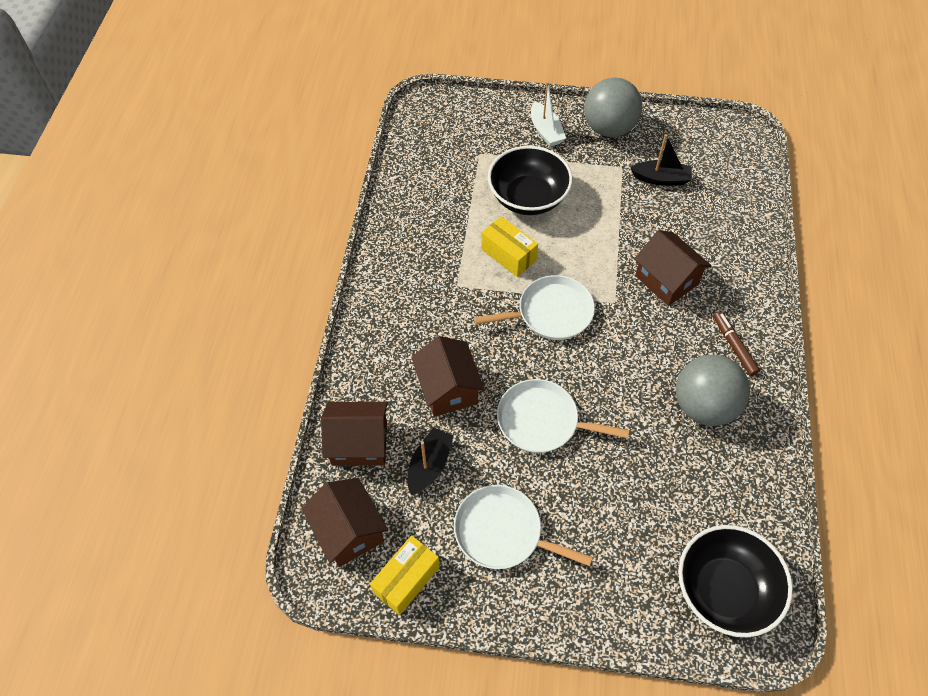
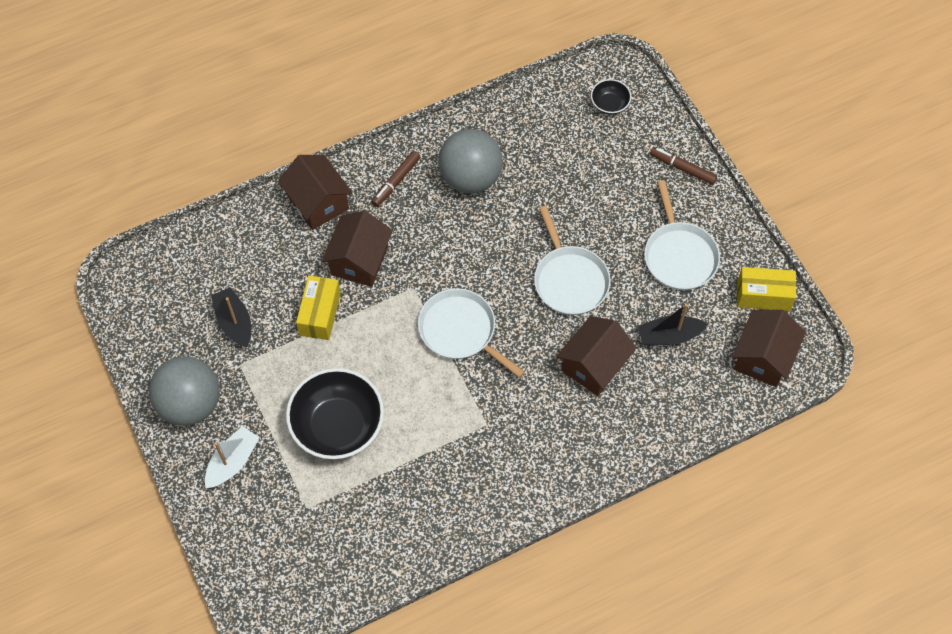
camera: 125 degrees left, 5 degrees up
(359, 443) = (692, 399): brown house -> brown house (318, 202)
(508, 255) = (421, 402): yellow box -> yellow box (320, 314)
(599, 608) = (682, 168): none -> brown marker
(724, 590) = (609, 104): black bowl -> black bowl, size x0.47

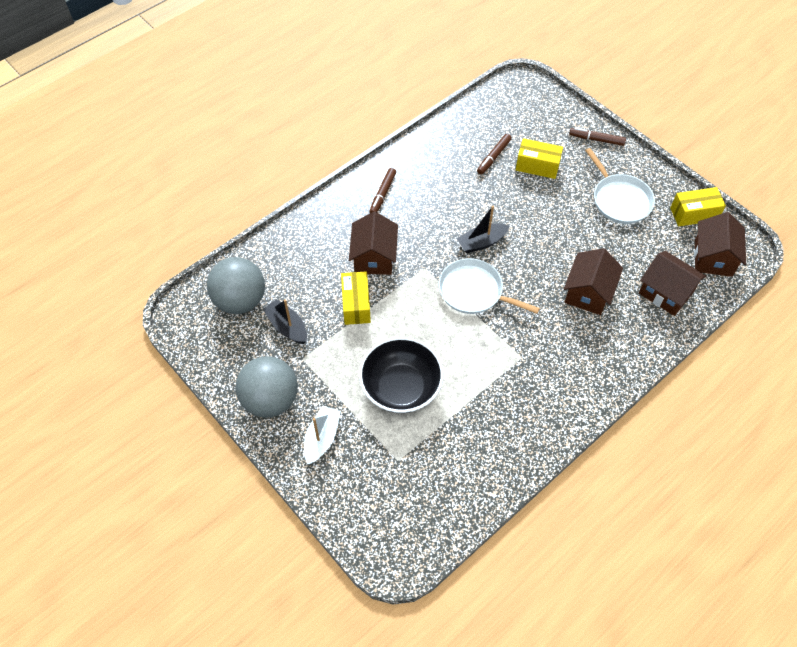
camera: 15 degrees left, 5 degrees down
(318, 202) = (326, 222): brown house -> brown house (666, 292)
(470, 178) = (439, 179): grey ball -> grey ball (240, 300)
(546, 163) = (493, 157): none -> brown marker
(569, 280) = (544, 235): white pan -> none
(595, 187) = (537, 166): none -> yellow box
(609, 104) = (525, 107): black bowl -> none
(669, 336) = (636, 258): black boat -> black boat (481, 242)

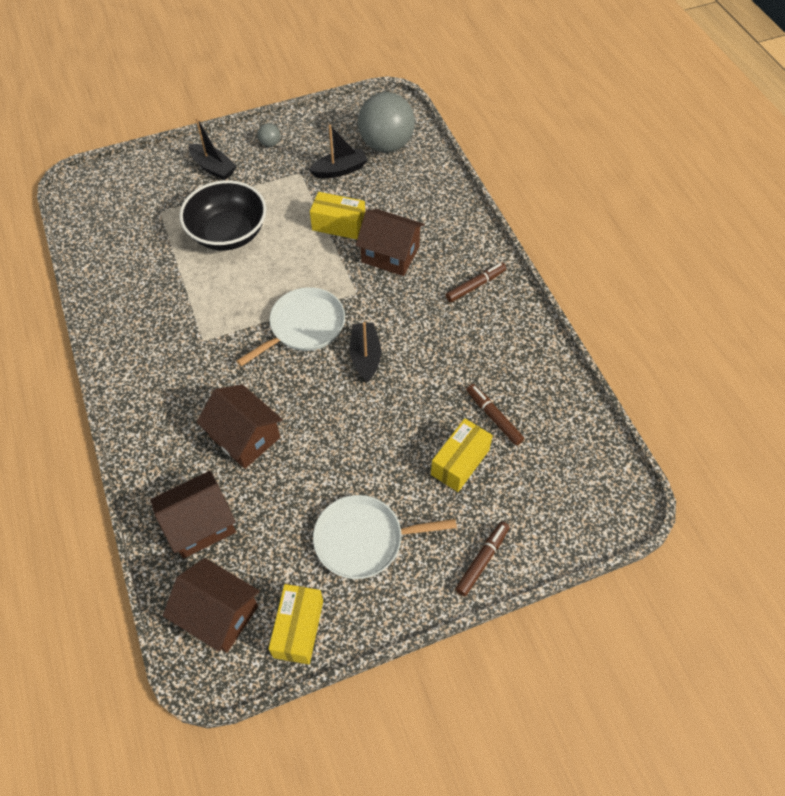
camera: 110 degrees right, 0 degrees up
(270, 400) = (270, 144): grey ball -> grey ball, size x0.40
(322, 438) = (213, 168): white boat -> black boat
(382, 194) = (475, 285): brown marker -> brown marker turned 105 degrees clockwise

